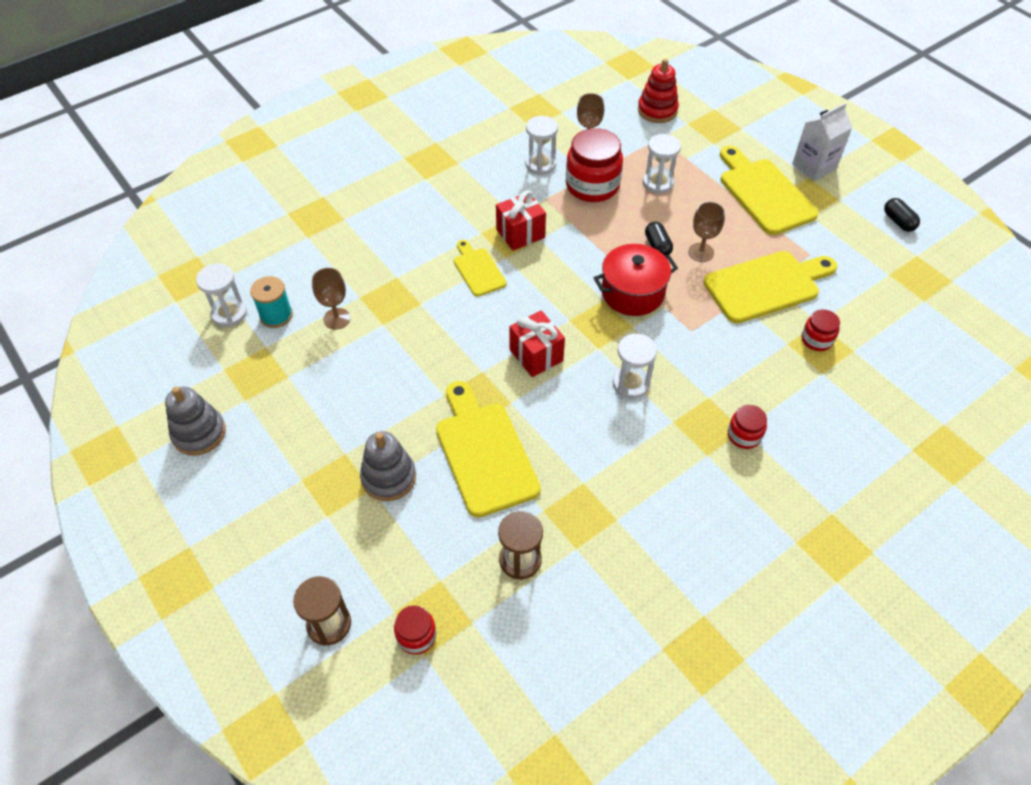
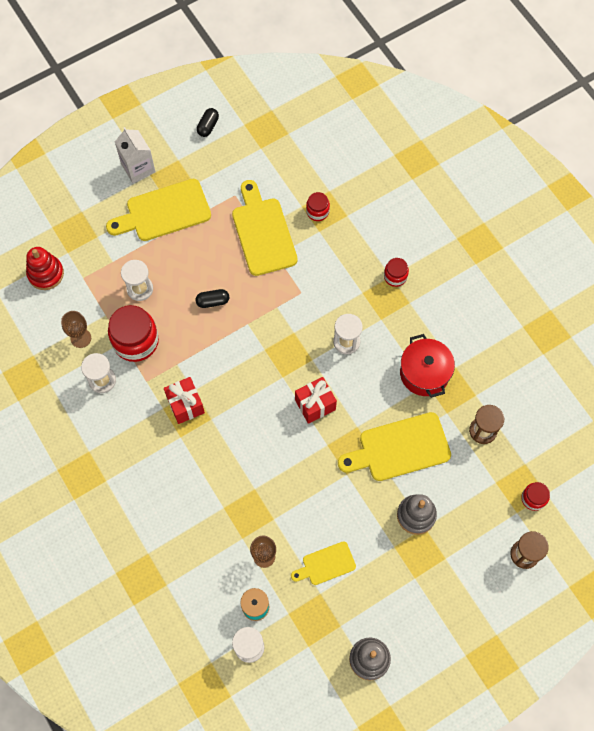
camera: 85 degrees left, 15 degrees up
(478, 270) = (223, 441): yellow cutting board -> yellow cutting board (326, 564)
(632, 293) = (260, 327): red pot -> red pot (424, 373)
(701, 252) = (223, 271): brown goblet -> none
(898, 221) = (208, 126): black capsule -> black capsule turned 45 degrees counterclockwise

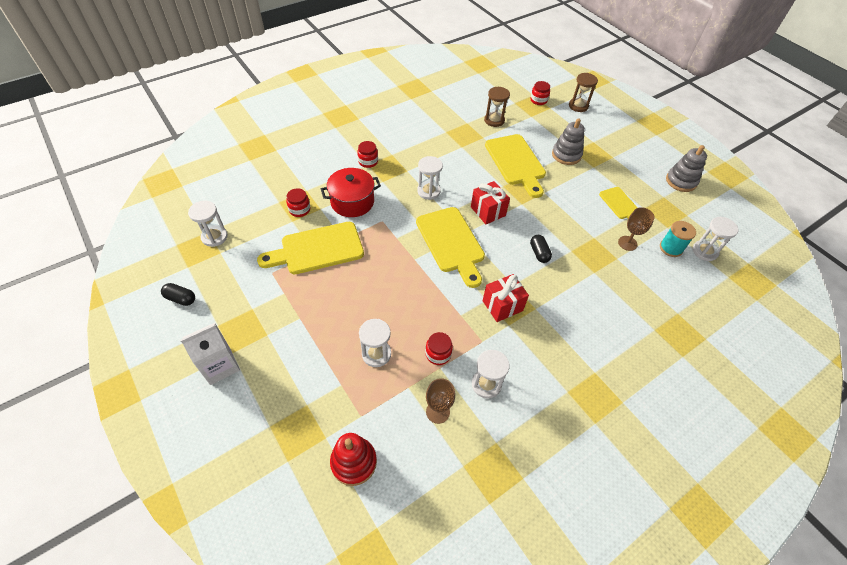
camera: 95 degrees left, 15 degrees down
(136, 341) = (438, 354): red jar -> red jar, size x0.52
(164, 211) = (282, 335): yellow cutting board -> yellow cutting board (451, 243)
(213, 301) = (391, 287): black capsule -> black capsule (539, 253)
(281, 140) = (214, 237): none -> white hourglass
(424, 373) = (452, 148): red pot -> red pot (352, 202)

